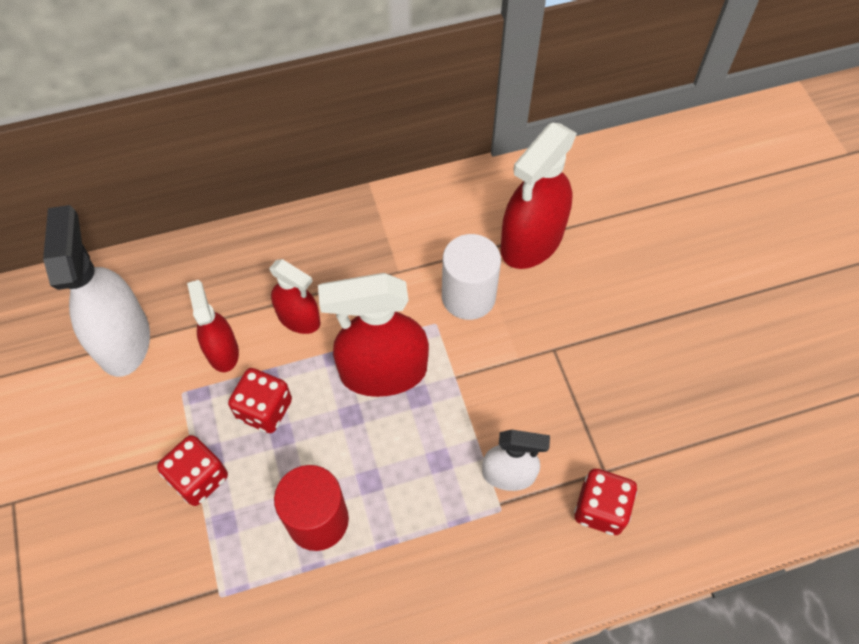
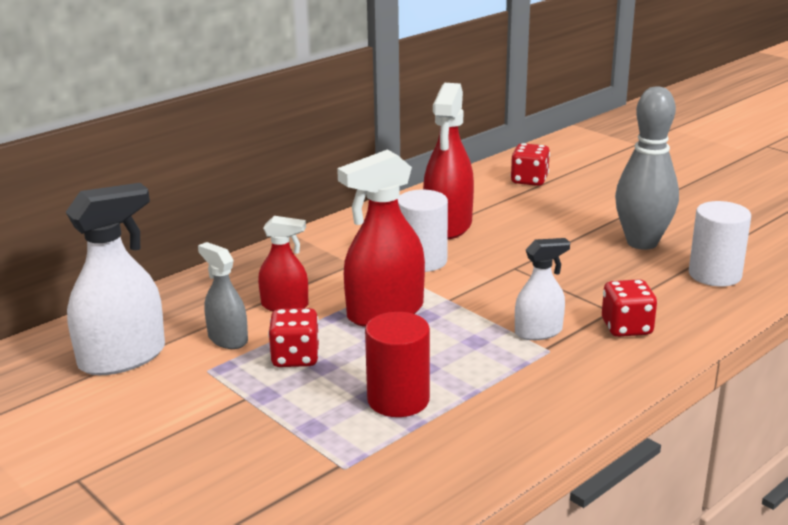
camera: 25 degrees left, 35 degrees down
(123, 339) = (122, 357): white spray bottle -> white spray bottle turned 90 degrees clockwise
(199, 478) = (265, 410): red dice -> red dice (529, 180)
(222, 351) = (227, 339): red spray bottle -> grey spray bottle
(718, 362) = (642, 243): none -> grey bowling pin
(758, 458) = (714, 275): none -> white cylinder

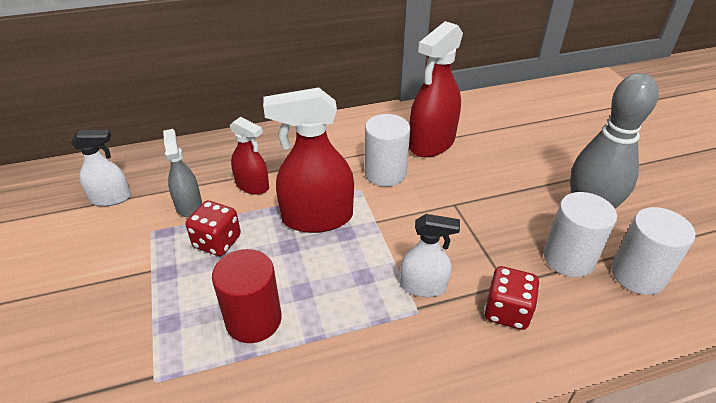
camera: 25 degrees right, 15 degrees up
(122, 357) = (111, 198): white spray bottle -> white spray bottle, size x0.58
(529, 180) = (531, 115): red dice -> none
(650, 279) = (568, 258): none -> white cylinder

